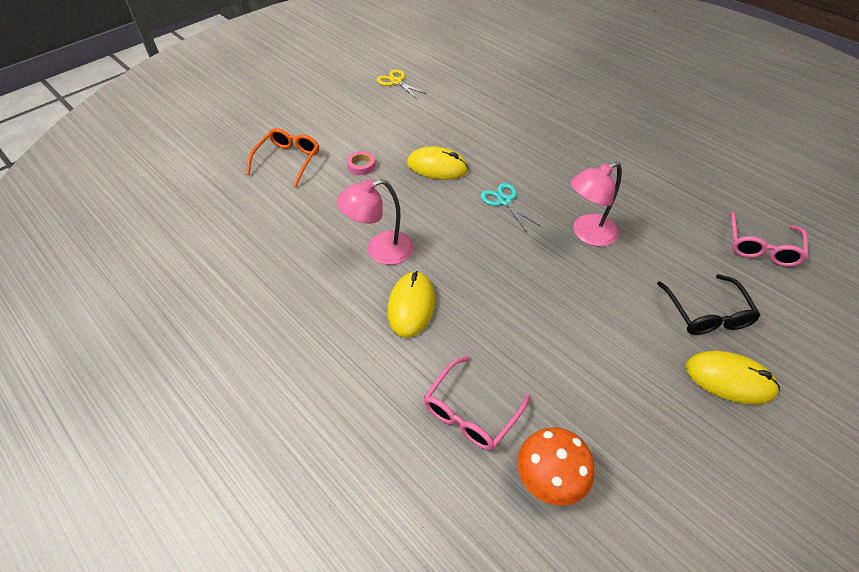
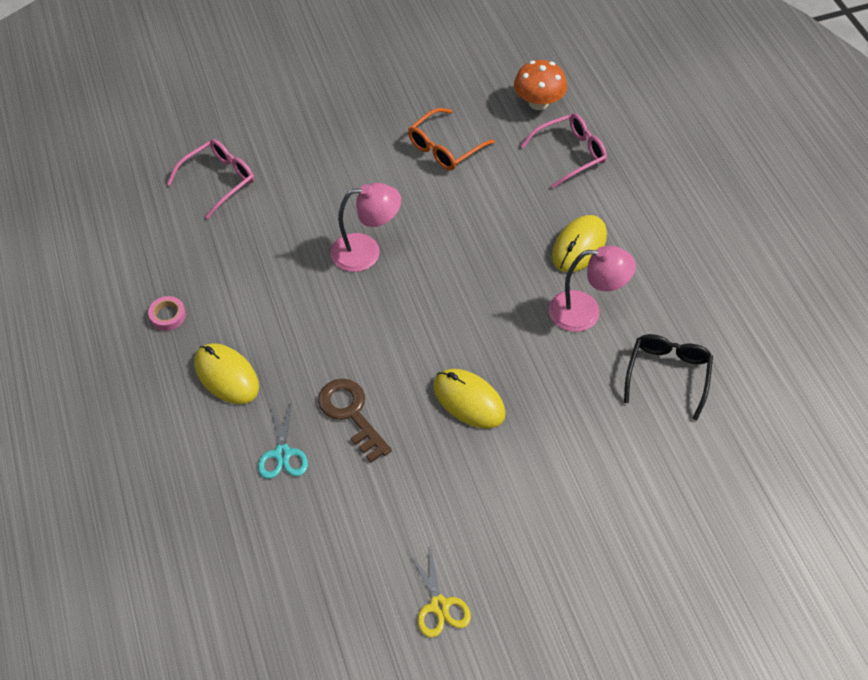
camera: 155 degrees left, 5 degrees up
(288, 161) = (656, 487): orange glasses -> orange glasses (445, 147)
(361, 166) = (563, 440): pink tape -> pink tape (168, 316)
(504, 201) = (421, 321): turquoise scissors -> turquoise scissors (282, 454)
(507, 137) = (351, 414): none -> brown key
(706, 313) = (330, 150): black glasses -> black glasses (667, 375)
(729, 379) = (363, 107): yellow mouse -> yellow mouse (226, 375)

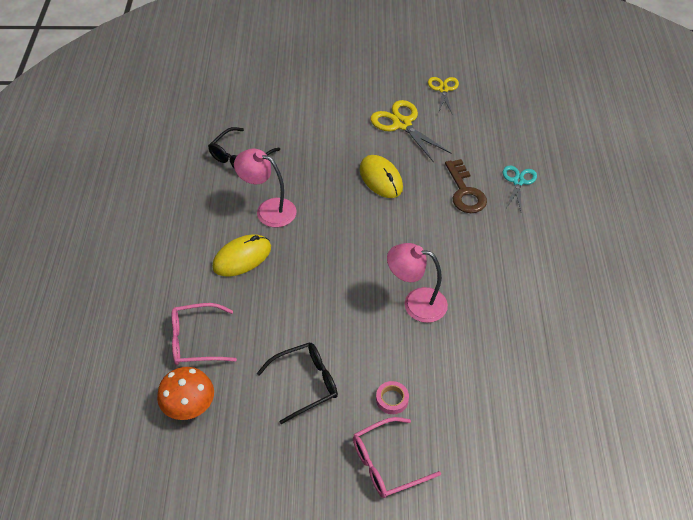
camera: 160 degrees left, 5 degrees down
(168, 316) = (593, 297): pink tape -> pink tape (392, 399)
(218, 180) = (535, 415): pink glasses -> pink glasses (387, 463)
(226, 375) = (550, 240): yellow mouse -> none
(445, 147) = (305, 384): orange glasses -> black glasses
(477, 507) = (402, 124): none -> yellow scissors

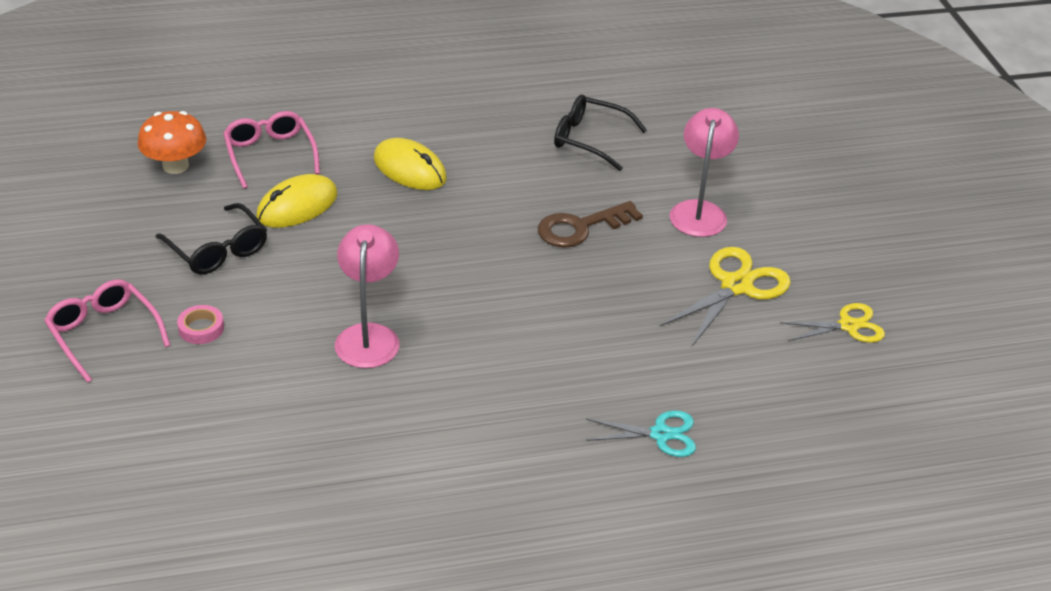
camera: 75 degrees right, 10 degrees down
(268, 210) = (501, 178): pink lamp -> pink lamp (699, 211)
(381, 178) = (603, 276): yellow mouse -> yellow mouse (297, 206)
(464, 191) = (611, 370): brown key -> brown key (581, 227)

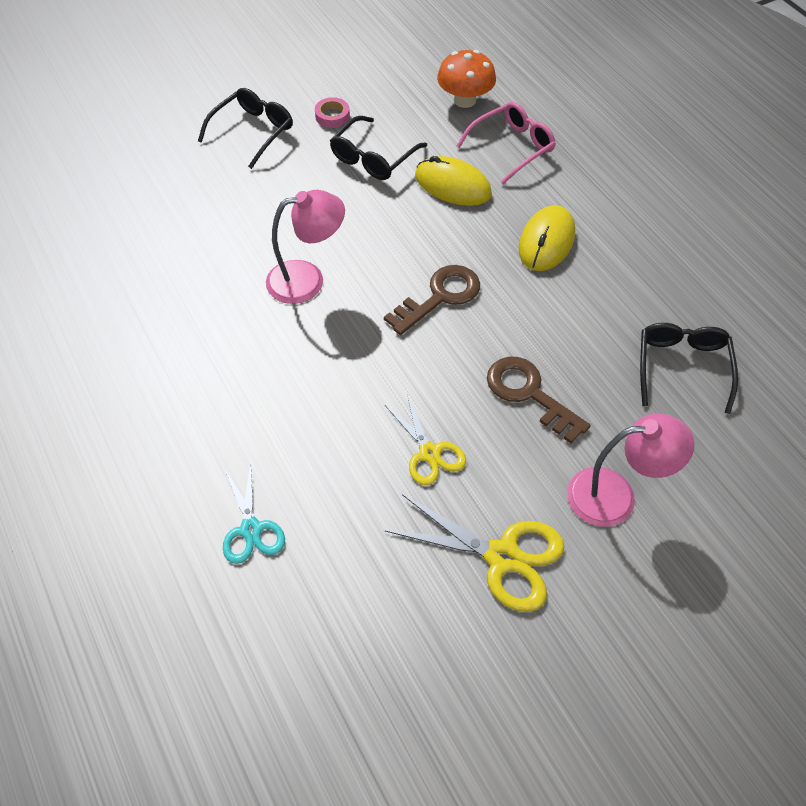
camera: 75 degrees right, 15 degrees up
(104, 334) = (252, 132): pink glasses -> black glasses
(201, 328) = (278, 179): pink tape -> pink tape (332, 116)
(442, 251) = (439, 297): none -> brown key
(848, 326) = (484, 690): yellow scissors -> yellow scissors (429, 453)

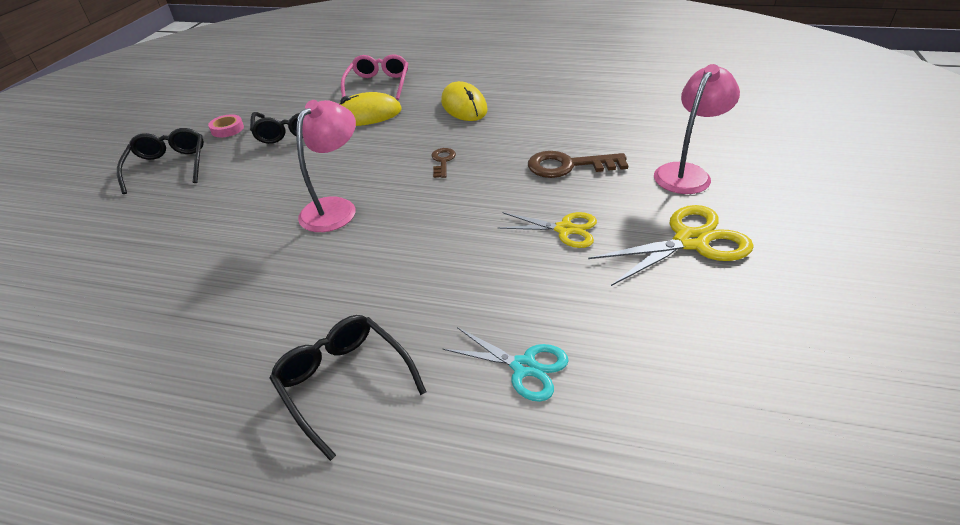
camera: 45 degrees left, 15 degrees down
(439, 297) = (443, 161): brown key -> brown key, size x0.55
(465, 100) = (315, 82): orange mushroom -> none
(682, 368) = (618, 109): black glasses -> black glasses (344, 383)

